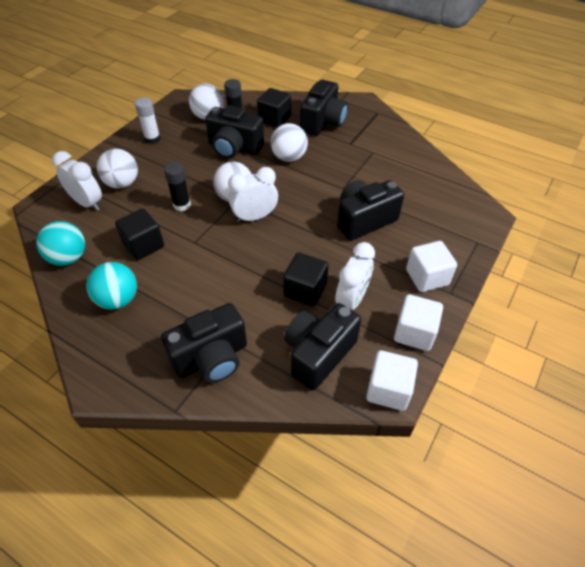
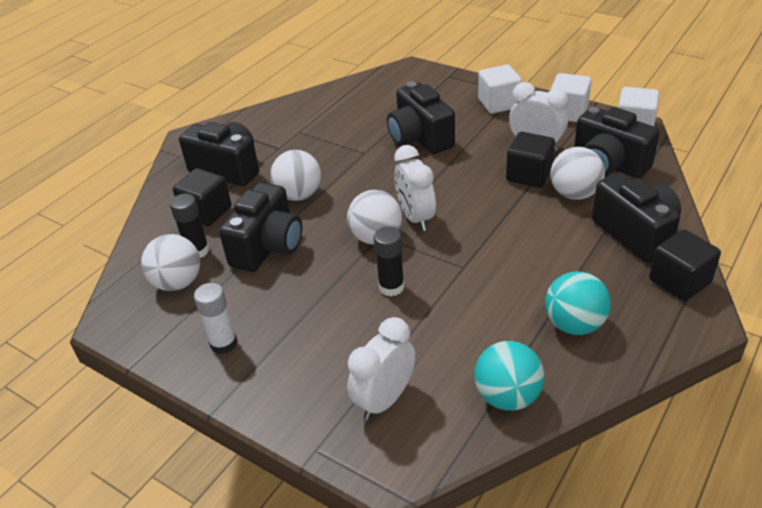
camera: 85 degrees left, 10 degrees down
(122, 183) = (338, 363): white ball -> white ball (574, 194)
(143, 245) = (474, 315): black cube -> black cube (679, 281)

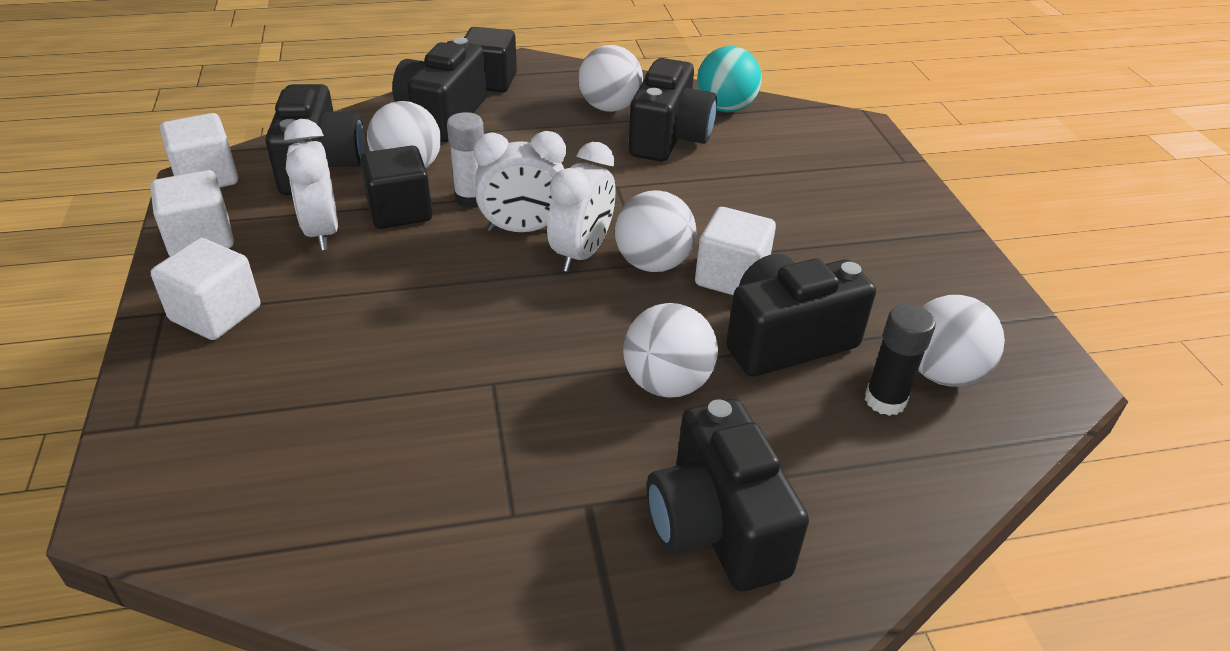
camera: 140 degrees left, 0 degrees up
(206, 212) = (824, 458): black cube -> none
(224, 344) = (929, 272): white glue stick -> white glue stick (471, 198)
(329, 259) = (731, 277): none -> white cube
(384, 400) = (818, 154): white clock -> white clock (523, 229)
(391, 287) = (706, 213): black glue stick -> none
(420, 138) = (396, 345): black camera -> black camera (669, 138)
(574, 324) = (609, 107): turquoise ball -> white ball

